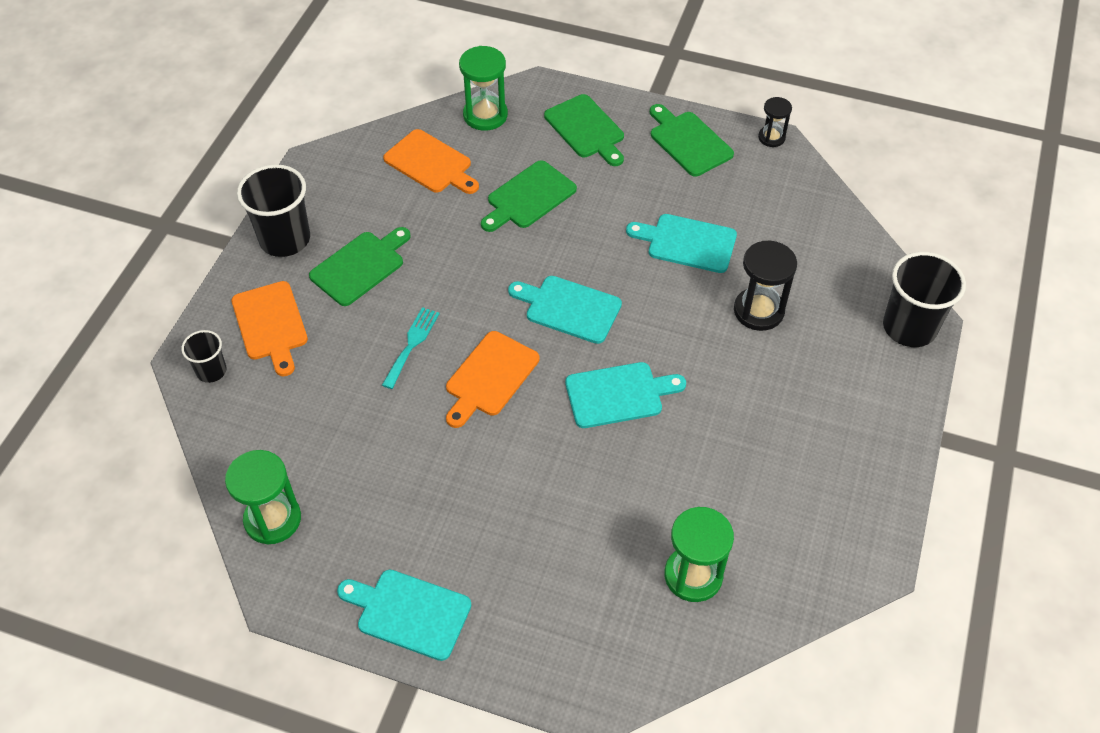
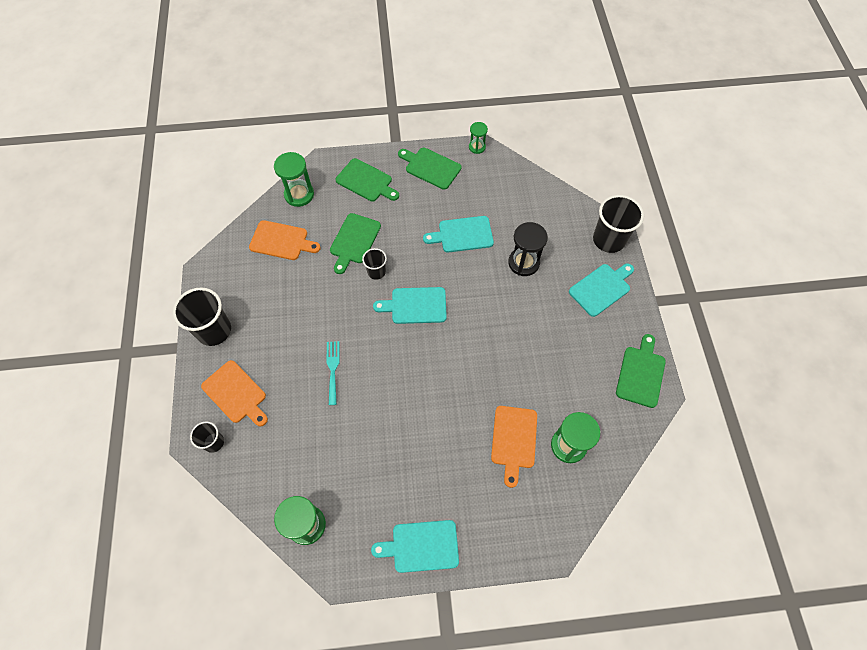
camera: 25 degrees left, 10 degrees up
(360, 266) = (273, 329): green cutting board -> green cutting board (641, 373)
(490, 377) = (391, 371): orange cutting board -> orange cutting board (514, 440)
(538, 246) = (376, 272): none -> black cup
(618, 394) = (472, 350): turquoise cutting board -> turquoise cutting board (601, 288)
(771, 137) = (477, 147): black hourglass -> green hourglass

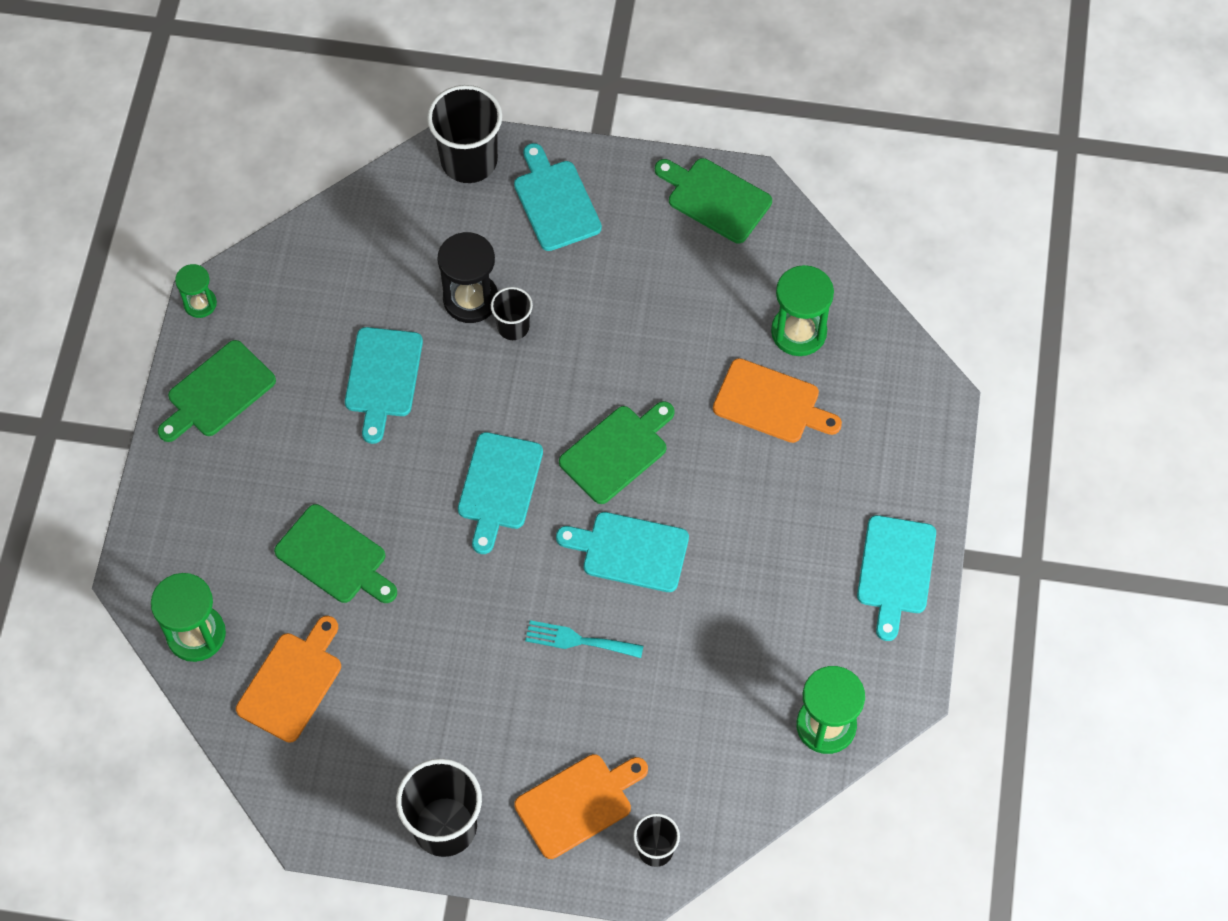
camera: 75 degrees left, 0 degrees up
(366, 181) = (209, 510): green cutting board -> green cutting board (617, 451)
(376, 272) = (412, 533): black cup -> black cup (513, 327)
(394, 383) = (630, 551): none -> turquoise cutting board

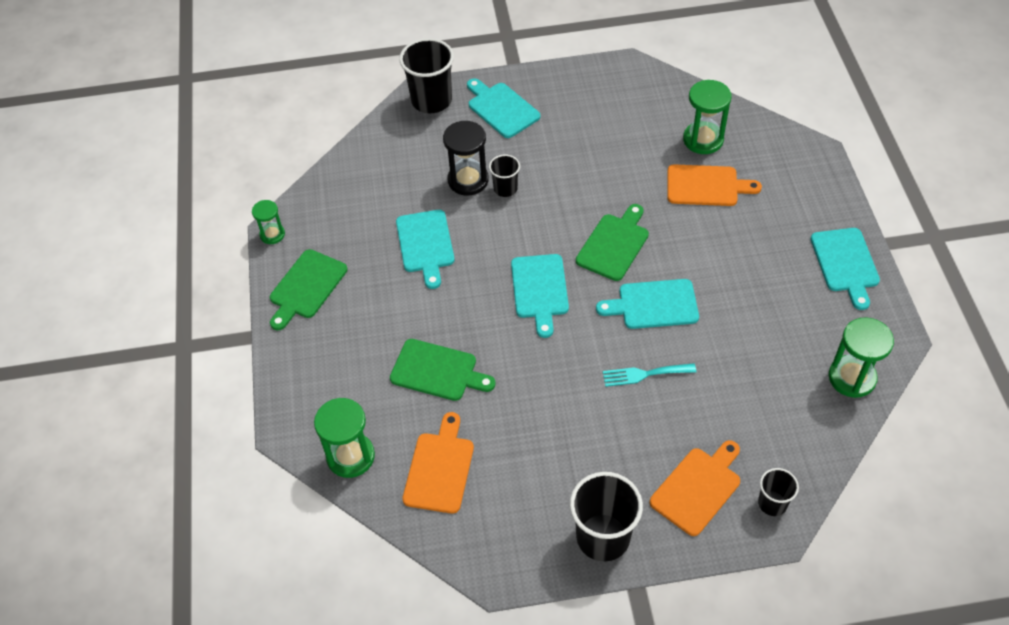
camera: 15 degrees left, 10 degrees down
(715, 198) = (608, 79): green cutting board -> none

